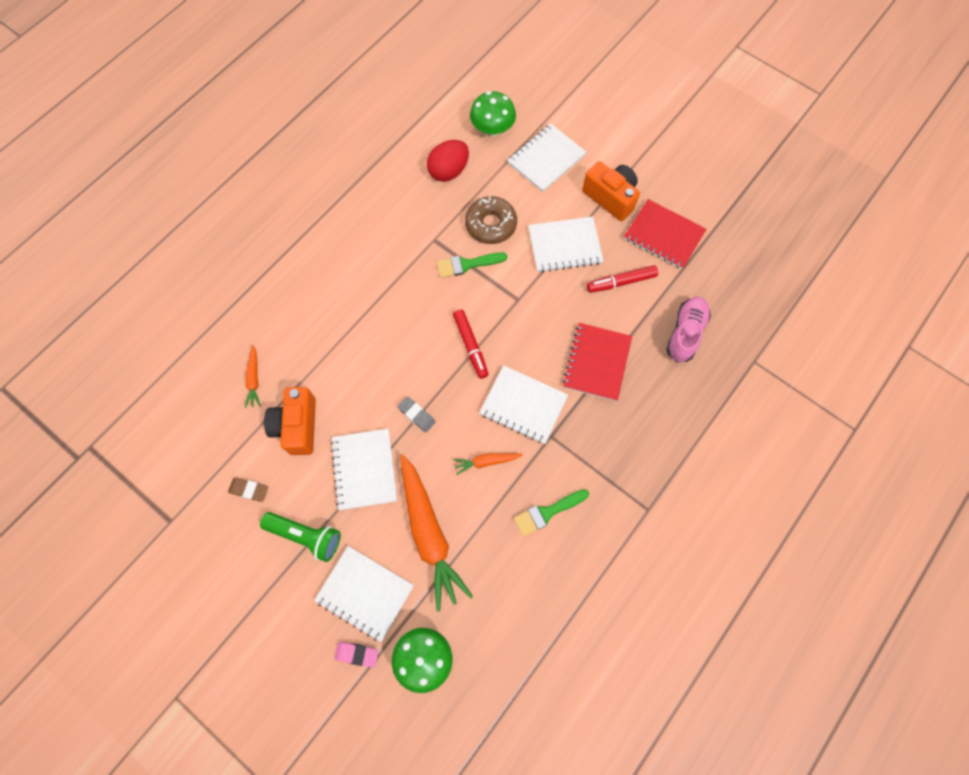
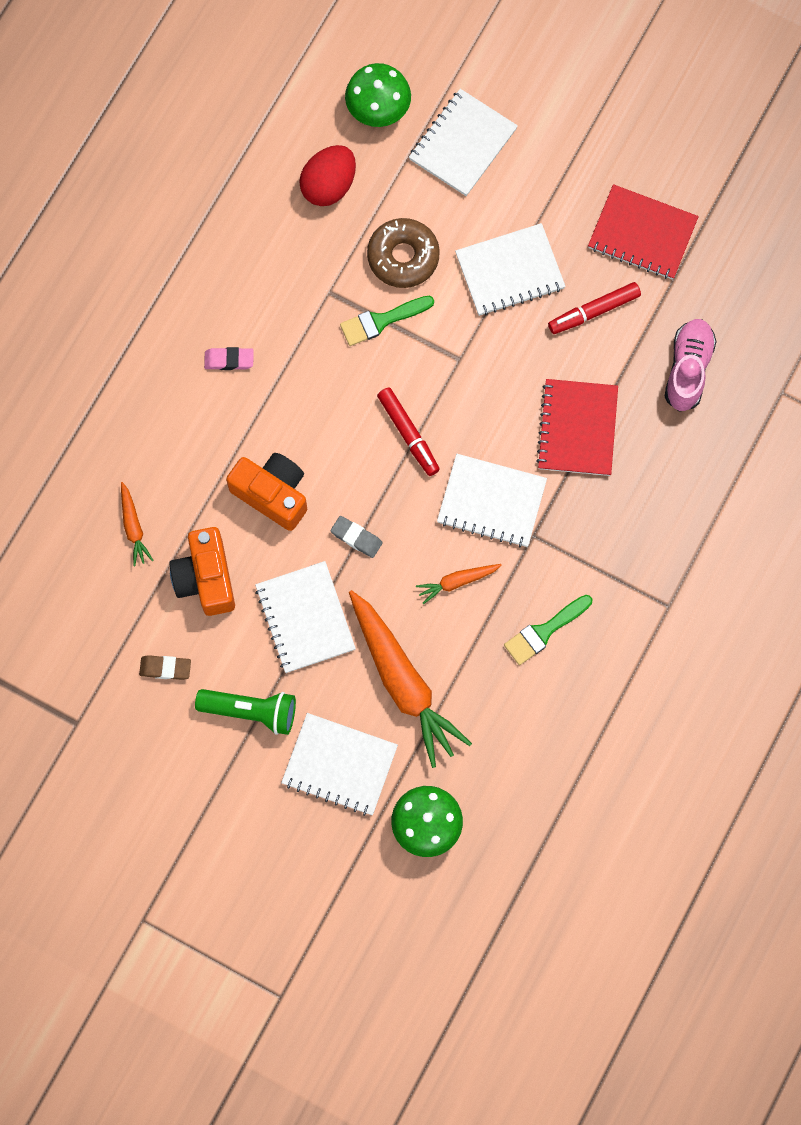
camera: 10 degrees left, 5 degrees up
(357, 654) = (345, 834): pink eraser -> pink eraser (229, 360)
(610, 197) = (562, 189): orange camera -> orange camera (272, 494)

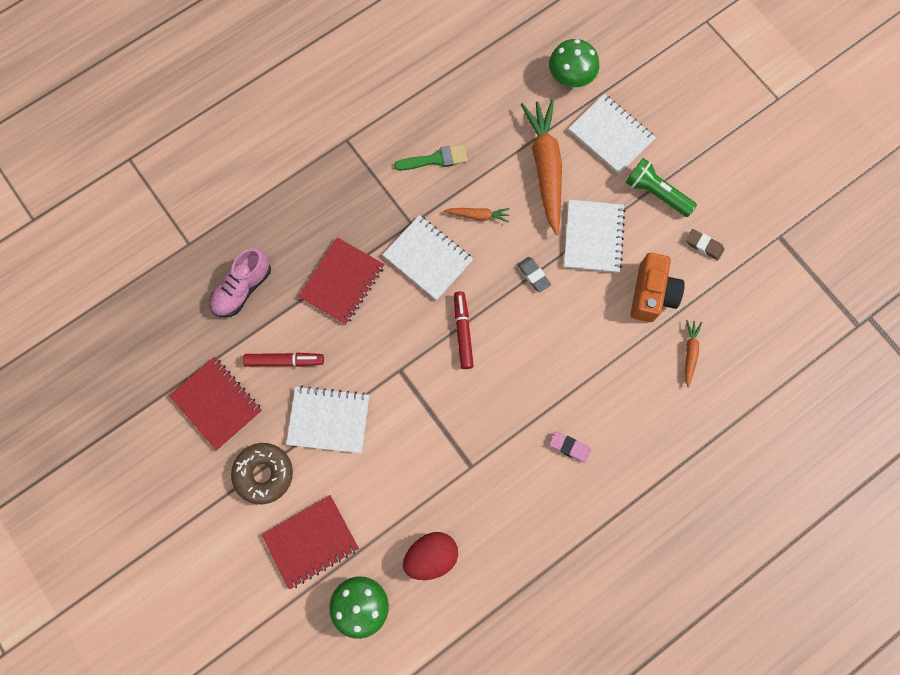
camera: 155 degrees left, 0 degrees up
(272, 494) = (579, 332): orange camera -> none
(381, 321) = (442, 425): green brush -> none
(403, 257) = (402, 469): brown donut -> brown donut (264, 474)
(463, 144) = (311, 541): white notebook -> red notebook

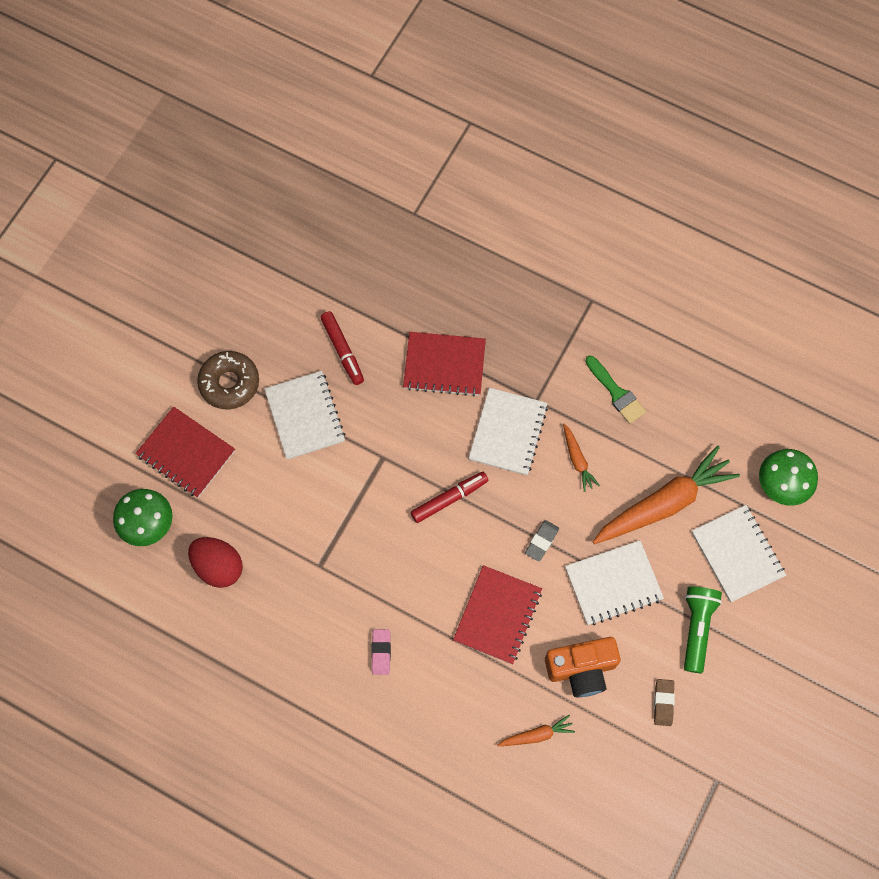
camera: 65 degrees right, 5 degrees down
(217, 404) = (275, 312): red notebook -> red notebook (497, 615)
(242, 288) = (394, 280): pink shoe -> none
(610, 135) = (737, 554): white notebook -> white notebook turned 45 degrees counterclockwise

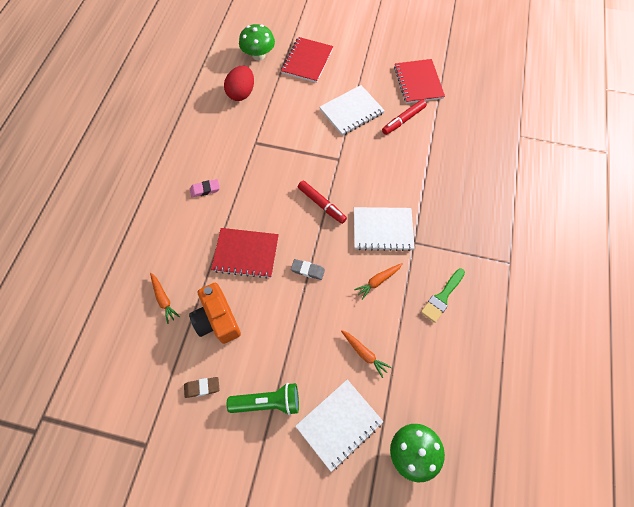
camera: 75 degrees right, 5 degrees down
(229, 383) = (358, 70): brown donut -> none
(444, 365) = (417, 179): red notebook -> red notebook (418, 82)
(613, 583) = (289, 328): white notebook -> none
(664, 503) = (364, 353): orange carrot -> orange carrot, size x0.46

